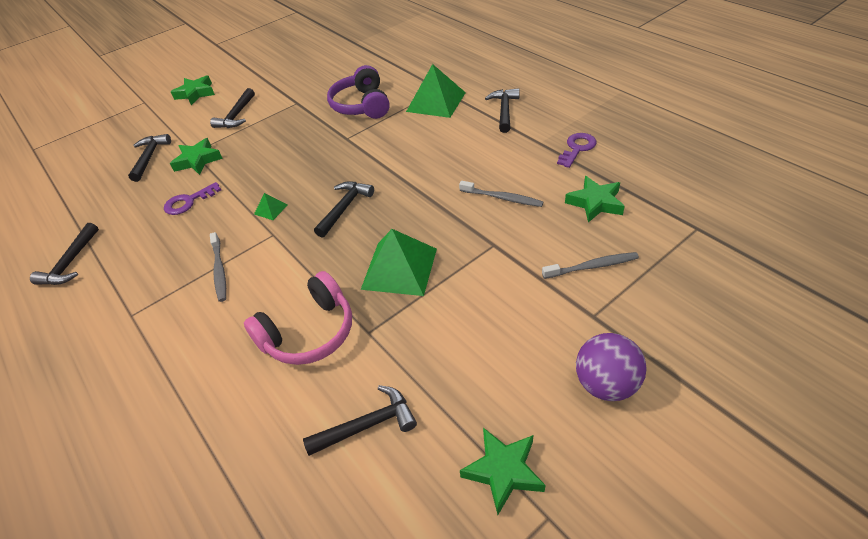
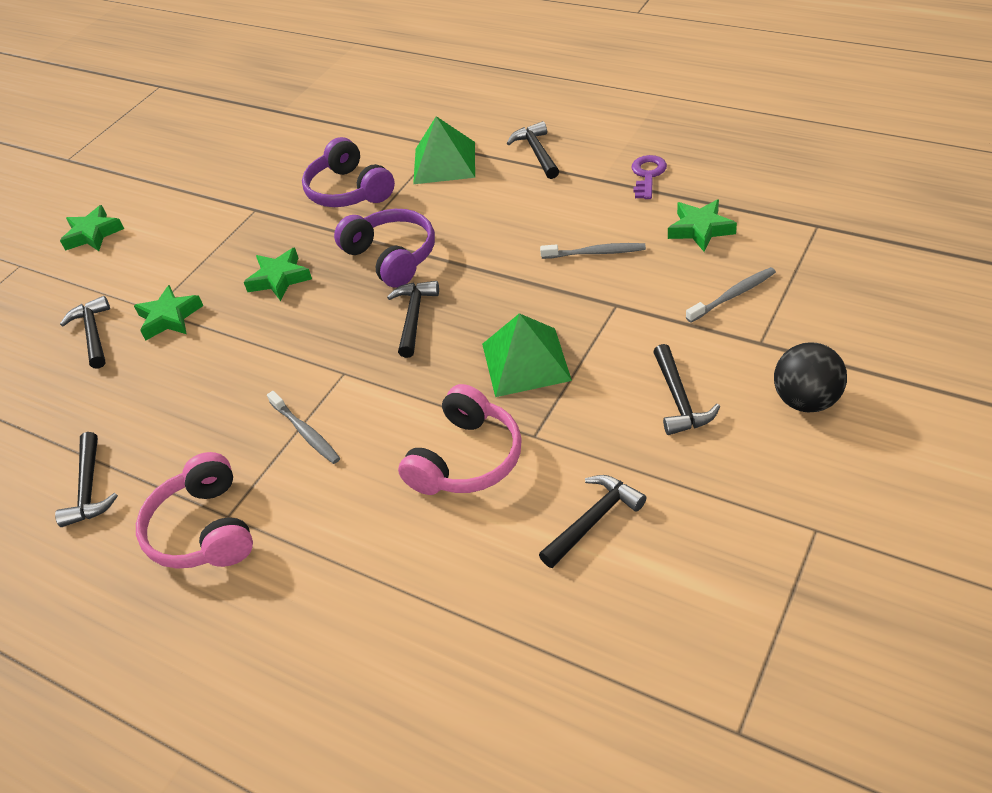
camera: 20 degrees left, 0 degrees up
(110, 320) = (204, 529): none -> pink headphones
(188, 202) = (198, 370): purple key -> none
(236, 115) = (180, 247): black hammer -> black hammer (679, 399)
(270, 209) = (319, 346): green pyramid -> none
(359, 159) = (392, 257): none -> purple headphones
(503, 471) = (753, 508): green star -> green star (279, 279)
(605, 384) = (806, 400): purple ball -> black ball

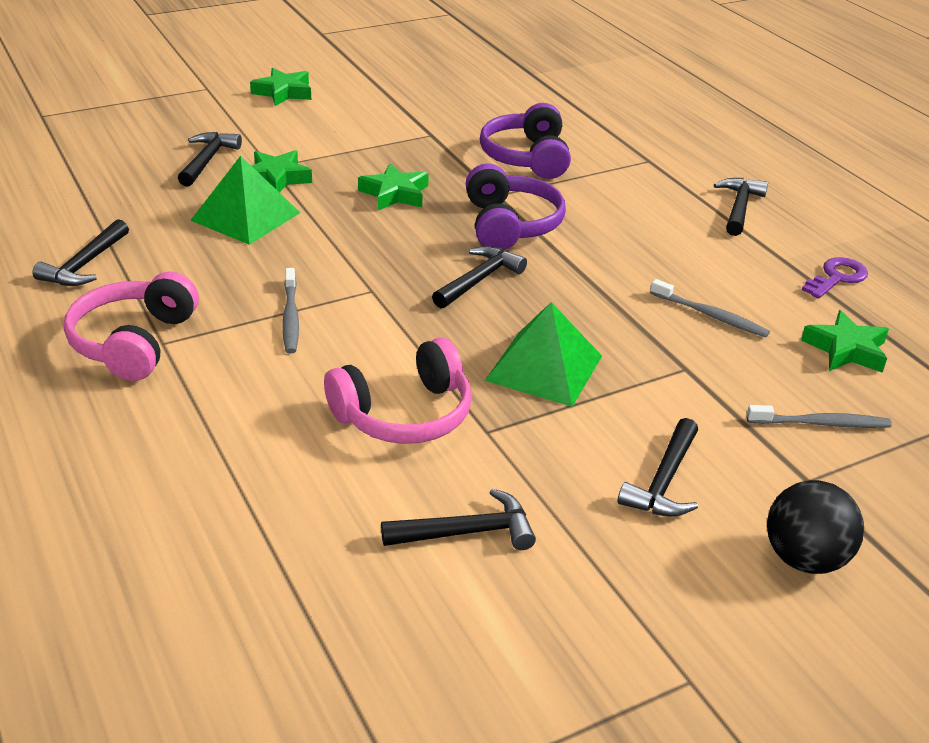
camera: 25 degrees right, 10 degrees down
(444, 162) = (639, 175): green pyramid -> green pyramid (246, 216)

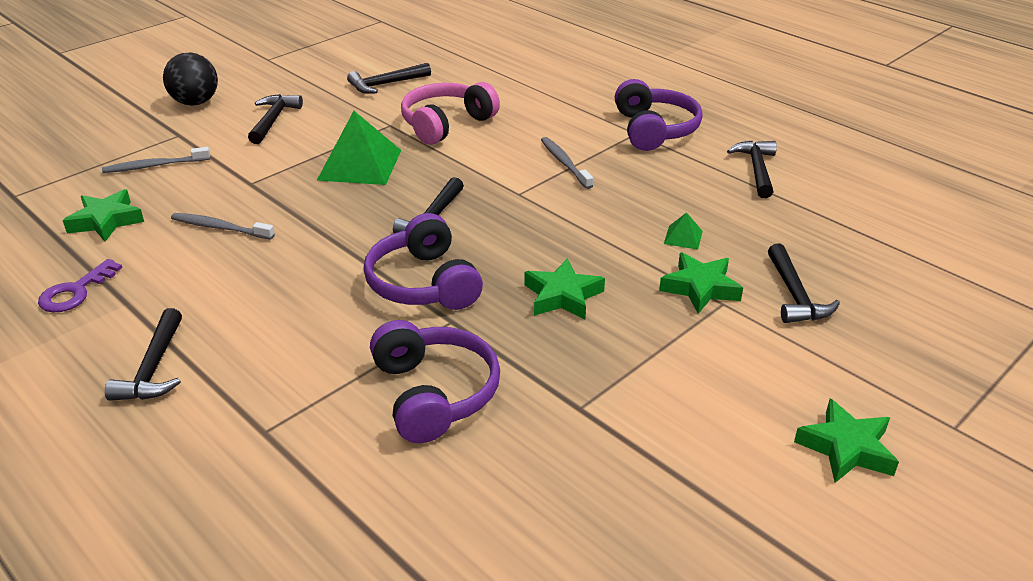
camera: 165 degrees right, 0 degrees up
(134, 342) = (654, 130): pink headphones -> purple headphones
(246, 216) = (683, 237): green pyramid -> green pyramid, size x0.44

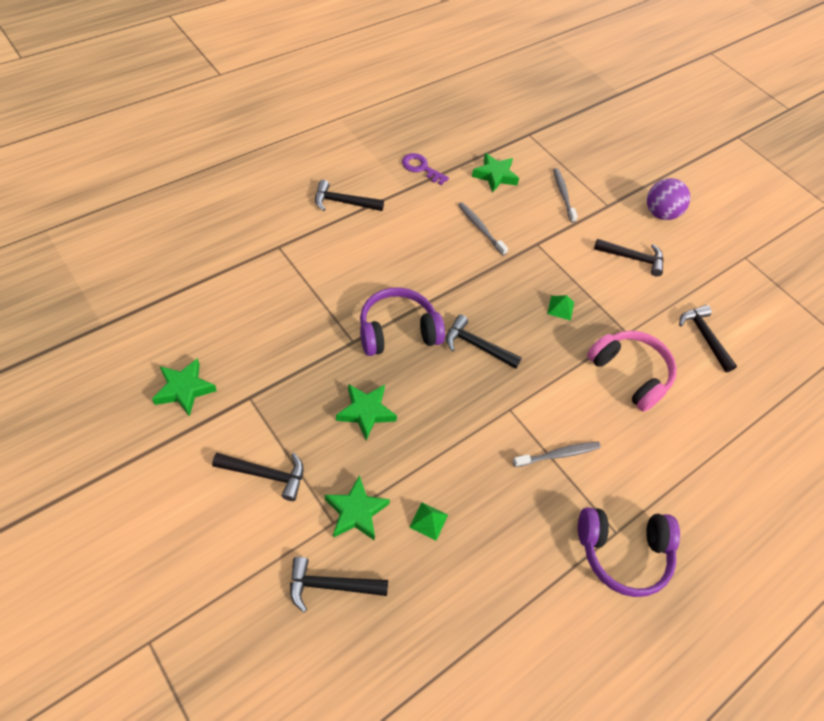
camera: 90 degrees right, 20 degrees up
(195, 102) = (660, 213): black ball -> purple ball
(220, 228) = (480, 228): grey toothbrush -> grey toothbrush turned 60 degrees counterclockwise
(360, 165) = (560, 308): green pyramid -> green pyramid, size x0.44
(434, 394) = (285, 324): purple headphones -> none
(757, 169) = (539, 632): black hammer -> black hammer (265, 474)
(846, 448) = (158, 550): green star -> green star (184, 389)

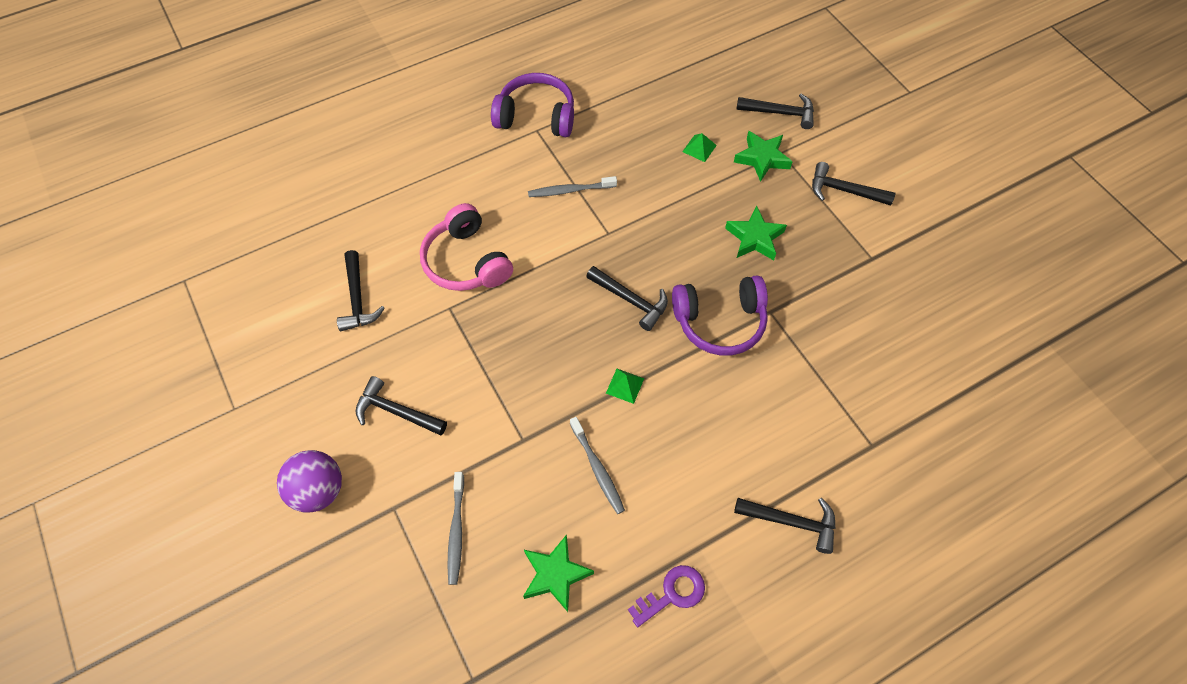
camera: 165 degrees left, 5 degrees up
(184, 389) = (938, 269): green star -> none
(421, 168) = (672, 594): purple key -> purple key turned 75 degrees counterclockwise
(560, 308) = (520, 343): green pyramid -> green pyramid (625, 385)

